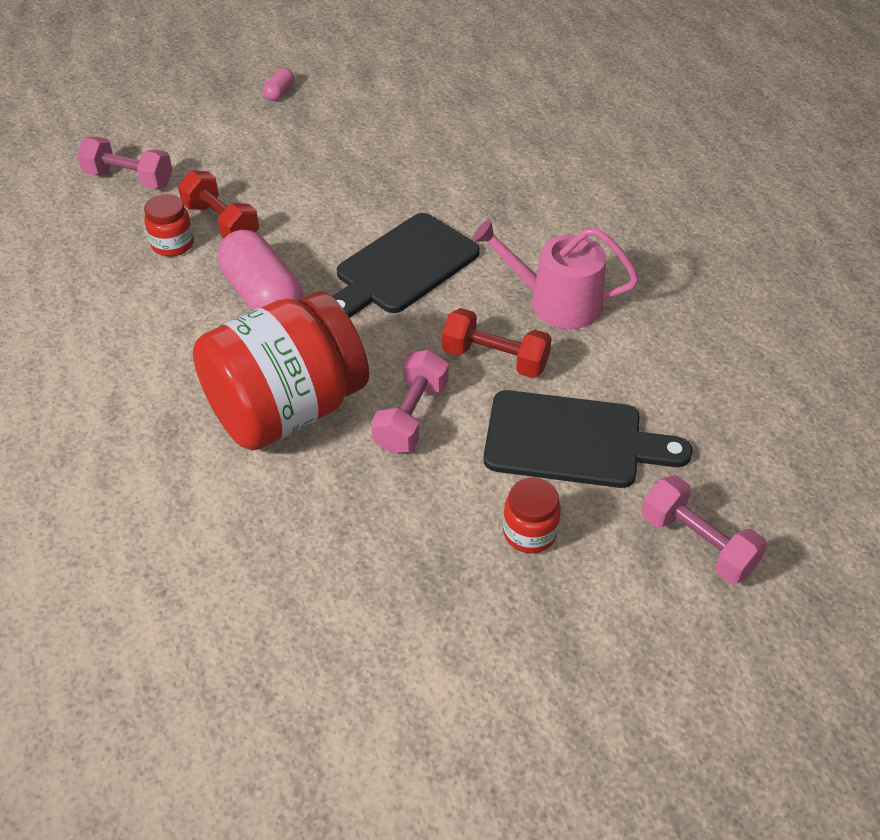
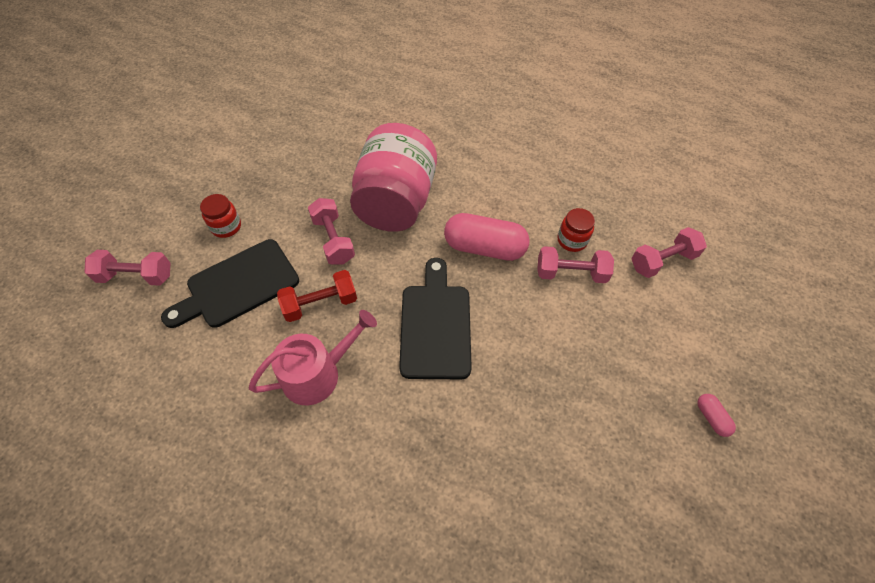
camera: 135 degrees right, 10 degrees up
(221, 223) = (570, 273): red dumbbell -> pink dumbbell
(286, 409) = (396, 202): red jar -> pink jar

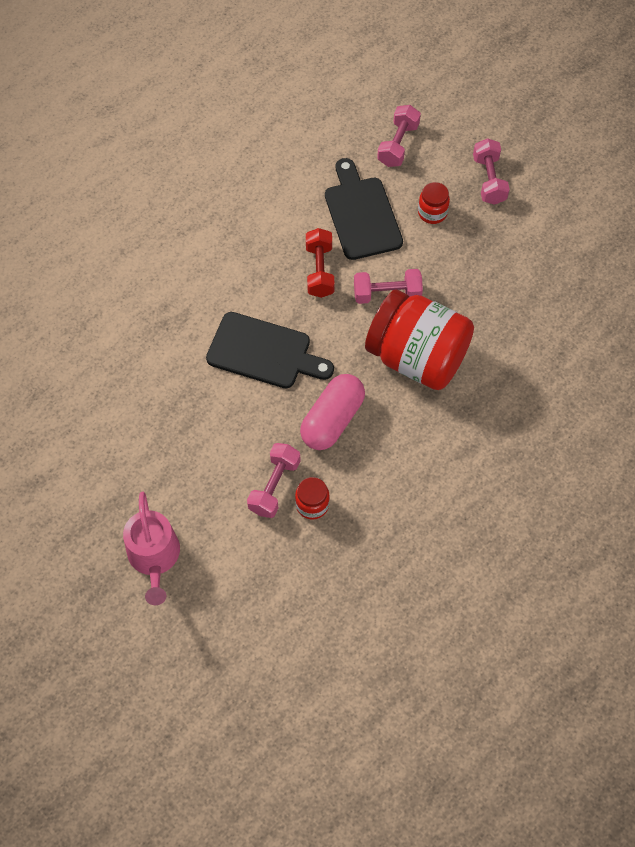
camera: 110 degrees right, 5 degrees up
(317, 373) = (254, 257): pink watering can -> pink watering can (154, 557)
(396, 202) = (417, 358): pink jar -> red jar
(662, 261) = (256, 582): pink dumbbell -> pink dumbbell (489, 180)
(711, 417) = (92, 535): pink capsule -> none

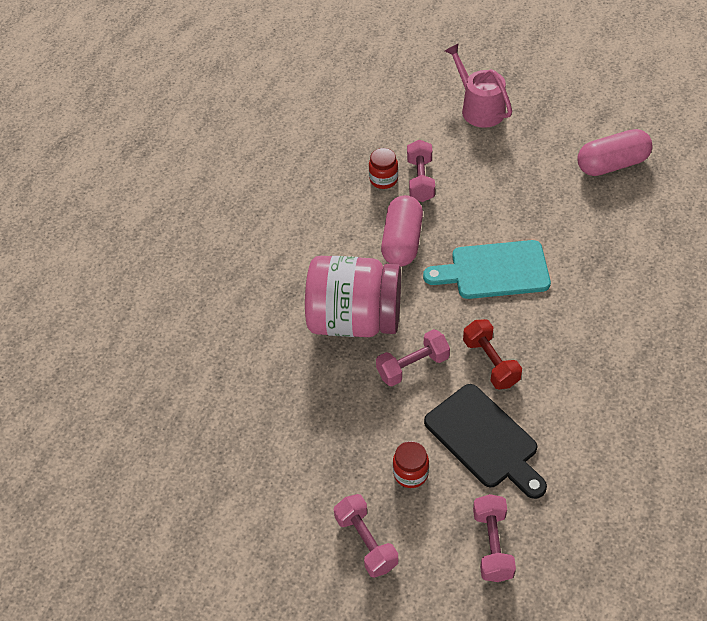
camera: 160 degrees right, 10 degrees down
(72, 418) = (612, 164): none -> pink capsule
(264, 352) = (494, 271): black cutting board -> turquoise cutting board
(417, 358) = (354, 319): red jar -> pink jar

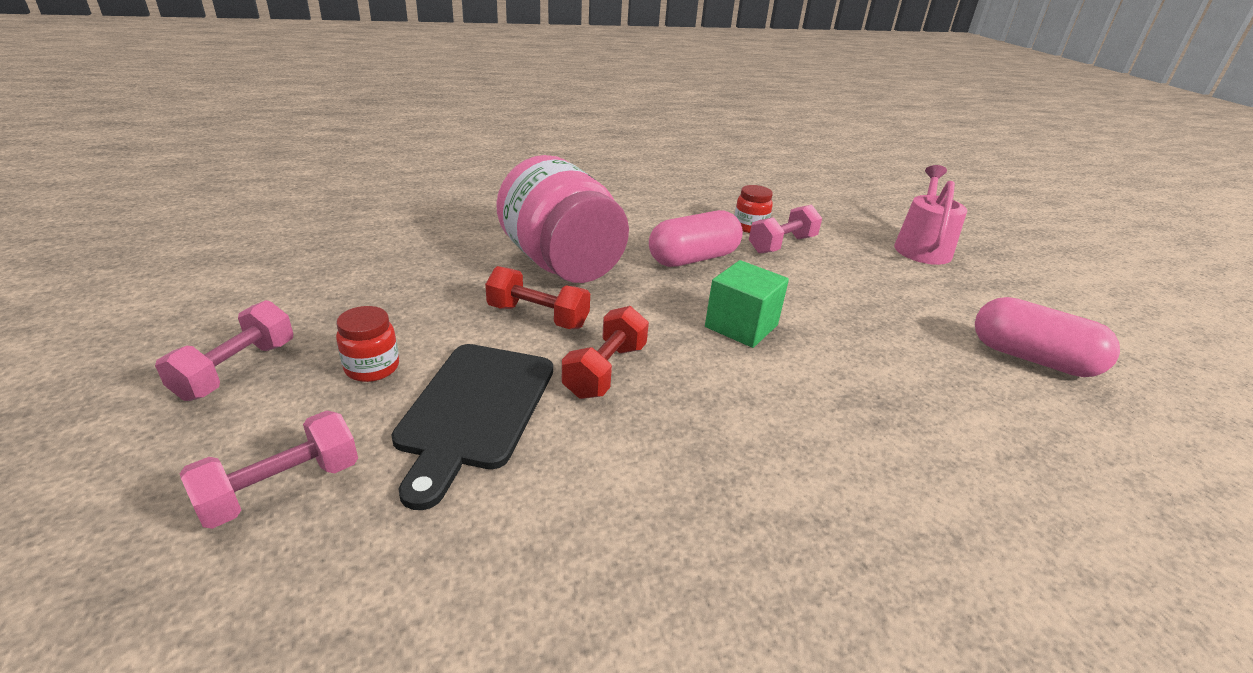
camera: 45 degrees right, 20 degrees down
(413, 366) = (538, 317): pink dumbbell -> red dumbbell
(494, 271) = (741, 326): turquoise cutting board -> green cube

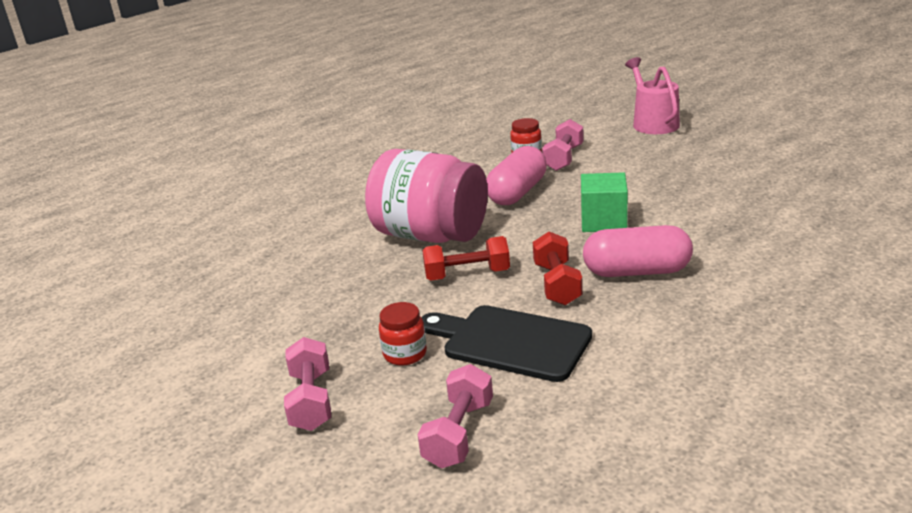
camera: 25 degrees left, 5 degrees down
(474, 410) = (510, 342): black cutting board -> black cutting board turned 135 degrees clockwise
(1032, 358) = (781, 167): pink capsule -> pink capsule (636, 271)

